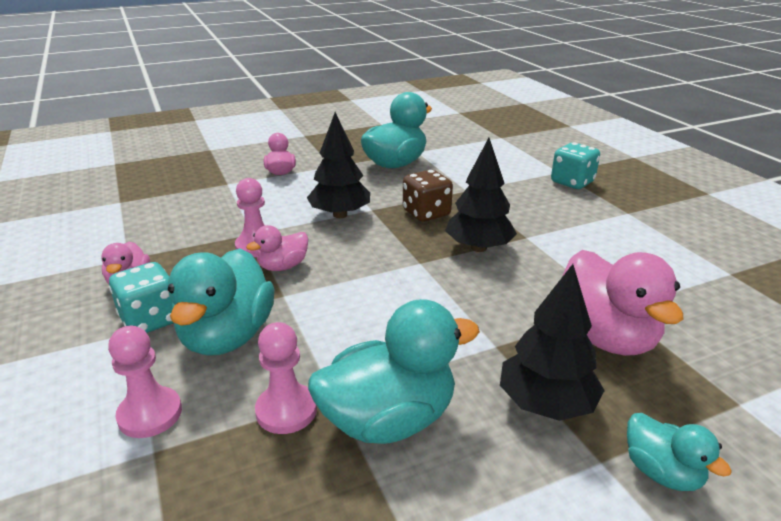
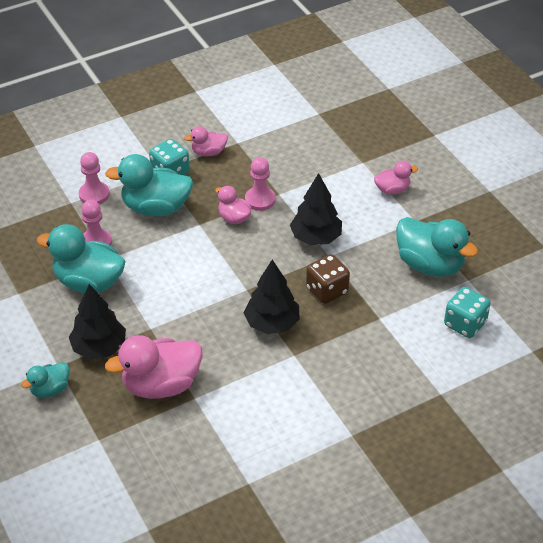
camera: 85 degrees right, 15 degrees up
(388, 419) = (89, 282): turquoise duck -> turquoise duck turned 135 degrees clockwise
(572, 182) = (414, 401): turquoise dice -> turquoise dice (465, 324)

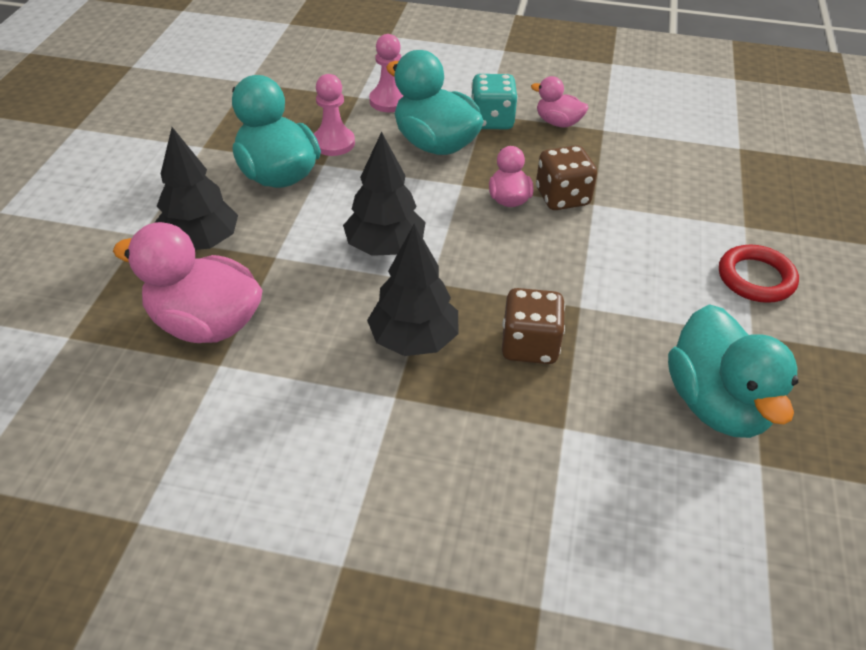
camera: 40 degrees right, 0 degrees up
(50, 389) = (101, 252): turquoise duck -> none
(260, 200) = (562, 197): pink pawn -> brown dice
(316, 237) = (586, 275): black tree -> black tree (385, 247)
(392, 190) = (756, 278): pink duck -> red ring
(465, 324) = (690, 526): turquoise dice -> none

